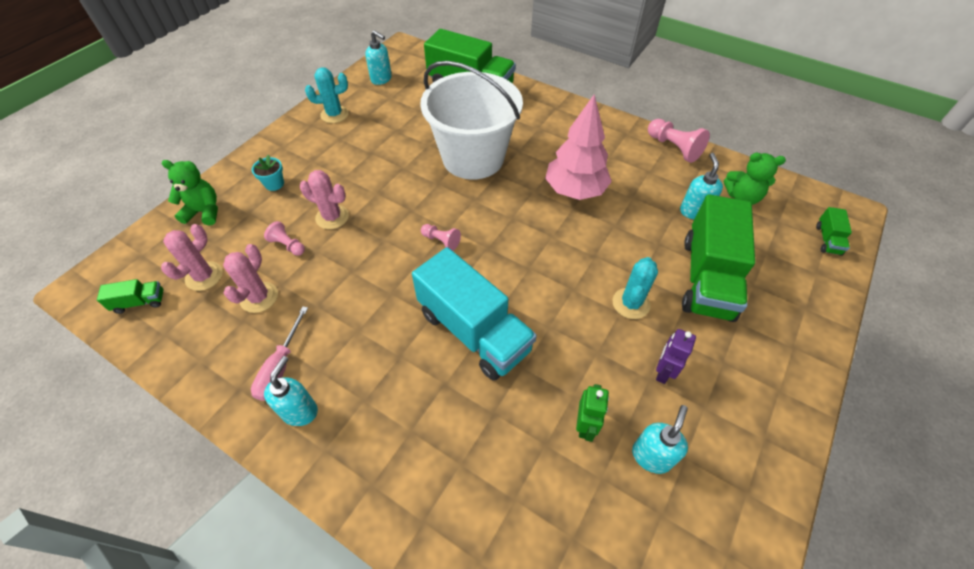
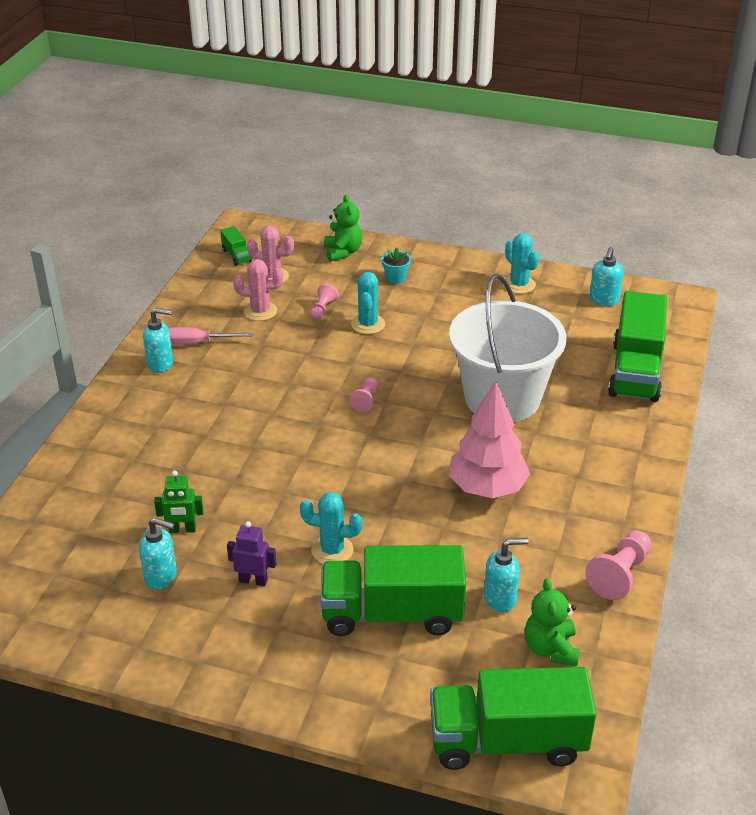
camera: 75 degrees right, 15 degrees down
(332, 217) = (368, 324): pink cactus -> turquoise cactus
(474, 331) = (263, 443): turquoise truck -> none
(827, 240) = (507, 741): green truck -> green truck, size x2.38

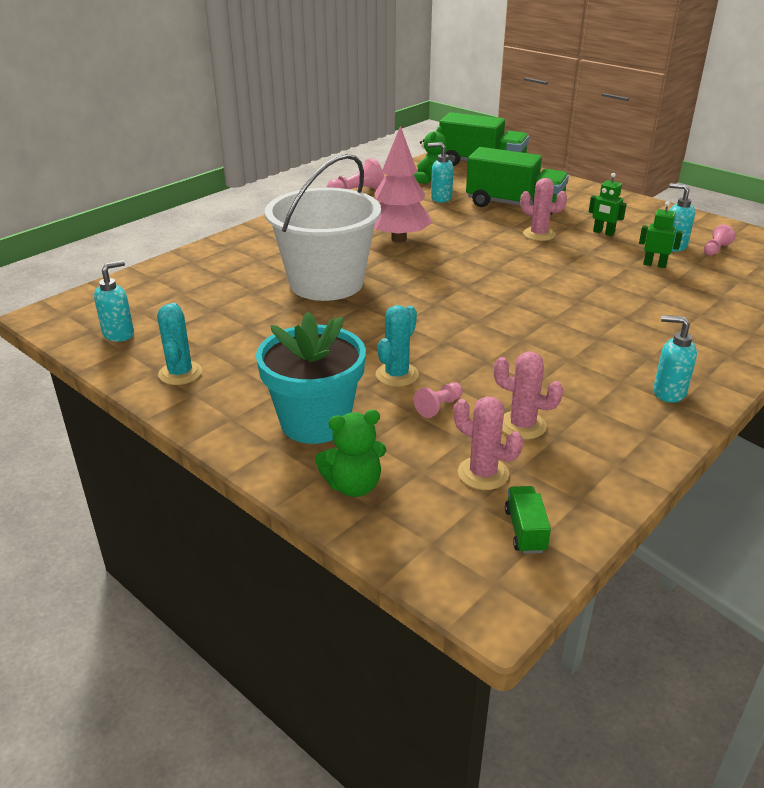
camera: 155 degrees left, 5 degrees down
(197, 343) = (618, 406): pink screwdriver -> none
(253, 580) = (603, 233): purple robot -> green robot
(332, 550) = (539, 234): turquoise cactus -> pink cactus
(343, 252) = (354, 486): green teddy bear -> green teddy bear turned 120 degrees counterclockwise
(366, 400) = (452, 308): pink pawn -> pink pawn (715, 249)
(395, 278) = (315, 422): turquoise flower pot -> turquoise flower pot, size x2.46
(635, 371) = (188, 274): green truck -> none

